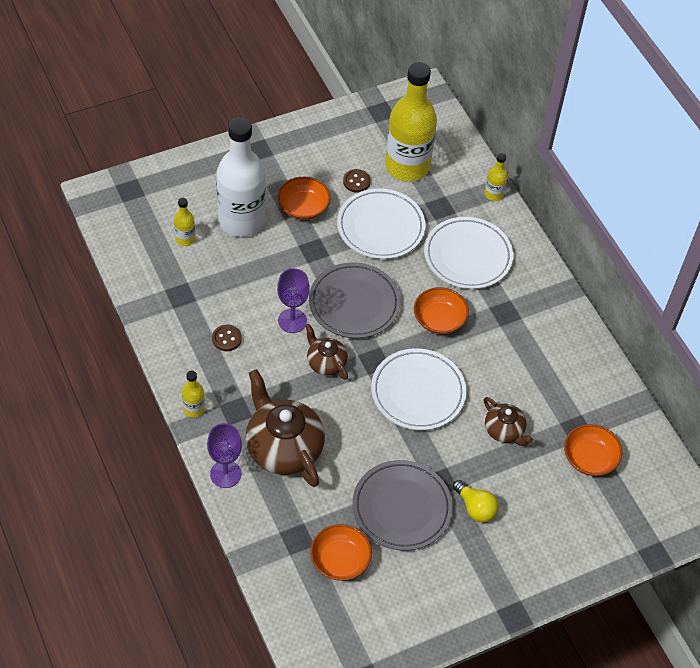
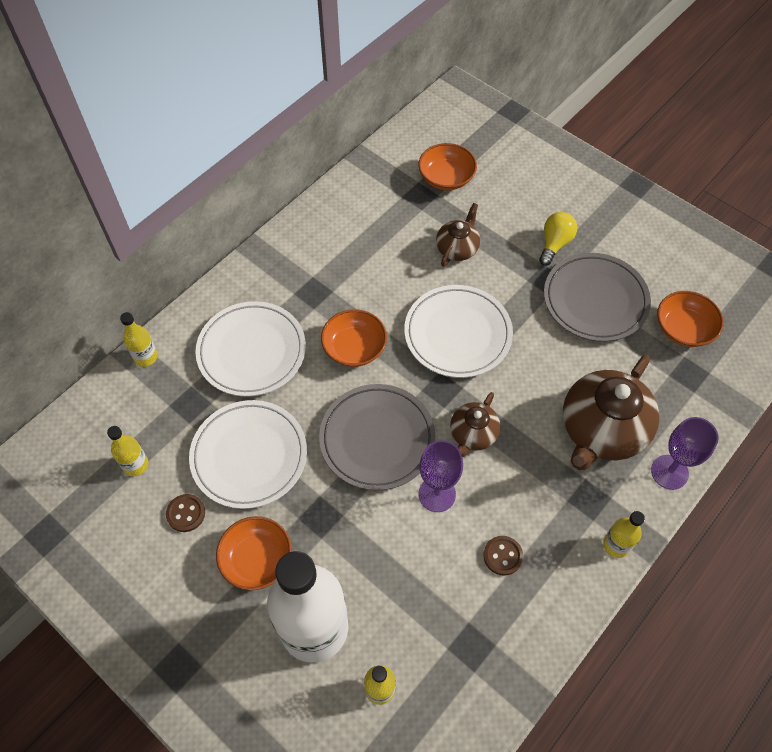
camera: 110 degrees left, 5 degrees up
(407, 166) = (135, 465): yellow bottle -> yellow bottle, size x0.42

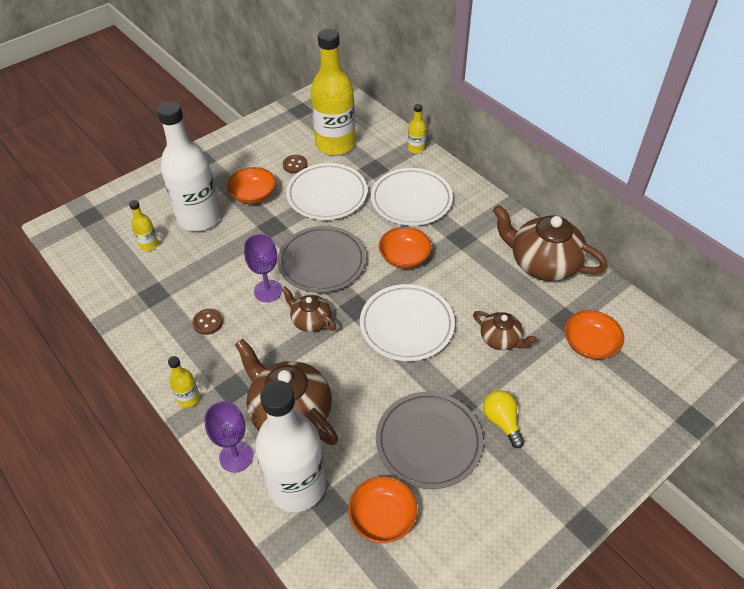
camera: 100 degrees right, 10 degrees down
(135, 465) = (335, 144): yellow bottle -> yellow bottle, size x2.37
(344, 215) = (542, 263): none -> brown teapot
(554, 244) = (502, 421): yellow light bulb -> yellow light bulb turned 150 degrees counterclockwise
(680, 406) = (297, 486): none -> white bottle

